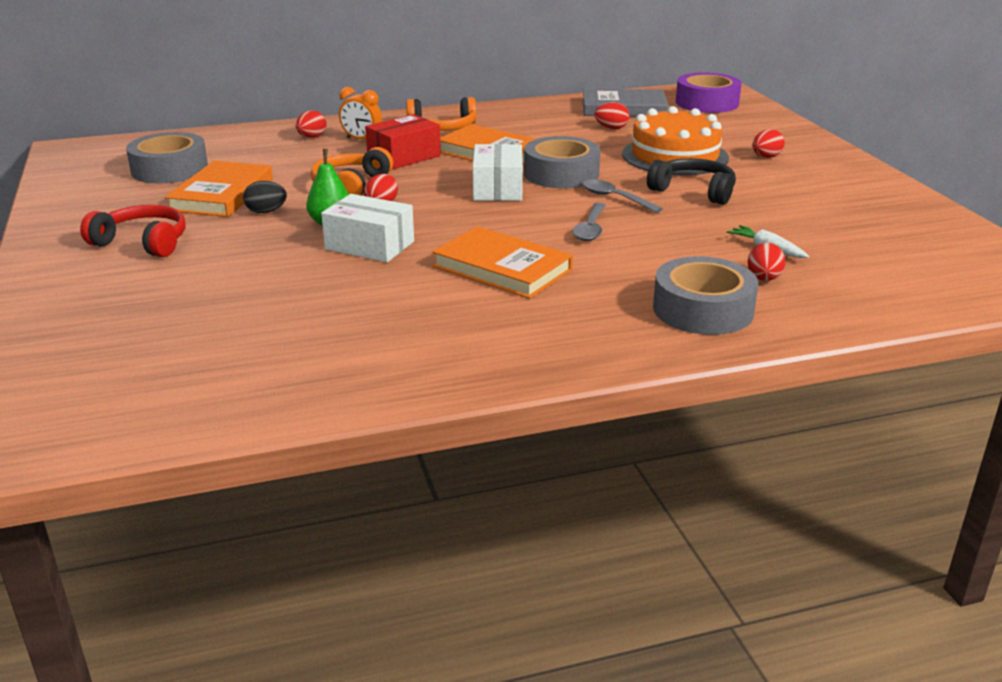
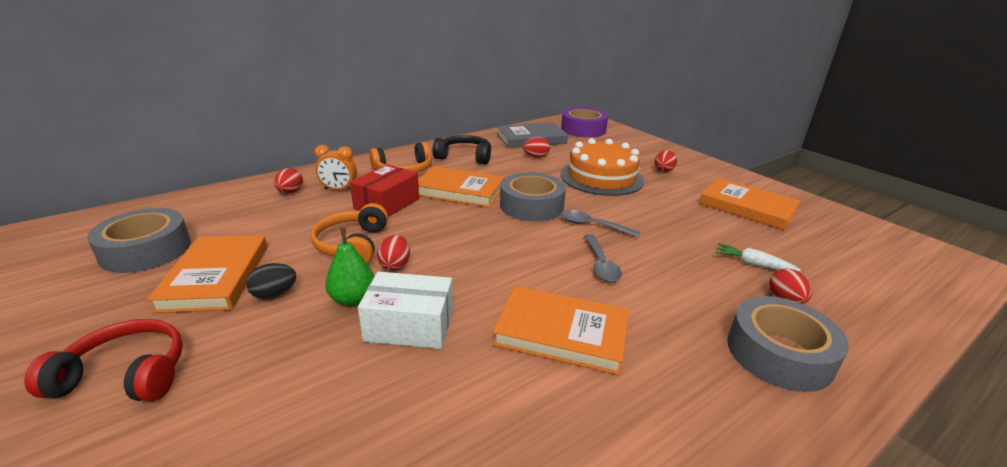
camera: 20 degrees left, 0 degrees up
(497, 188) = (490, 229): white box -> none
(694, 191) = (644, 210): black headphones -> black headphones (464, 157)
(833, 202) = (747, 207): none -> orange book

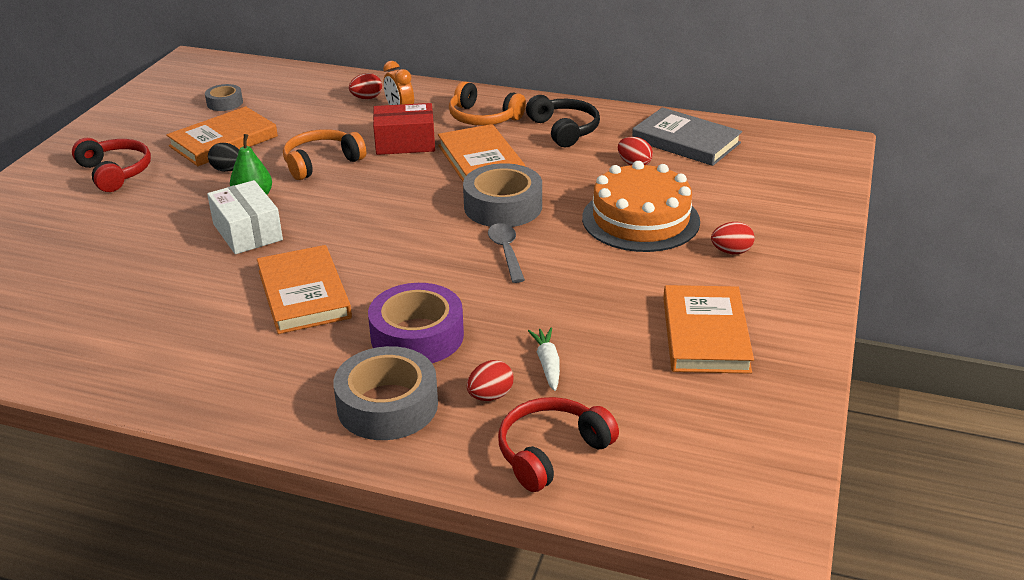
camera: 55 degrees right, 5 degrees up
(146, 250) = (225, 103): grey tape -> grey tape, size x0.54
(395, 265) = (315, 192): red egg -> none
(583, 129) = (785, 159): purple tape -> purple tape (417, 336)
(601, 264) = (433, 279): grey spoon -> none
(869, 303) = (551, 452): none -> red headphones

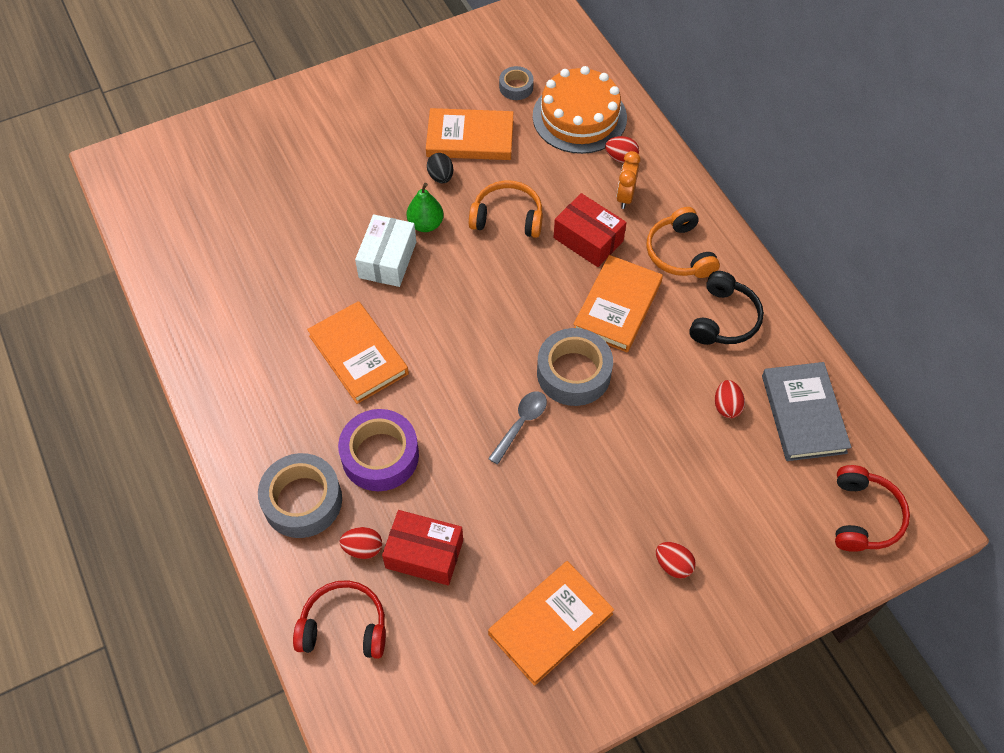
camera: 45 degrees right, 25 degrees up
(115, 172) = (372, 123): red headphones -> red headphones (863, 516)
(304, 294) = (358, 355): orange book -> orange book turned 60 degrees counterclockwise
(547, 364) = (424, 554): white carrot -> red box
(640, 219) = (652, 472): orange cake -> orange cake (579, 117)

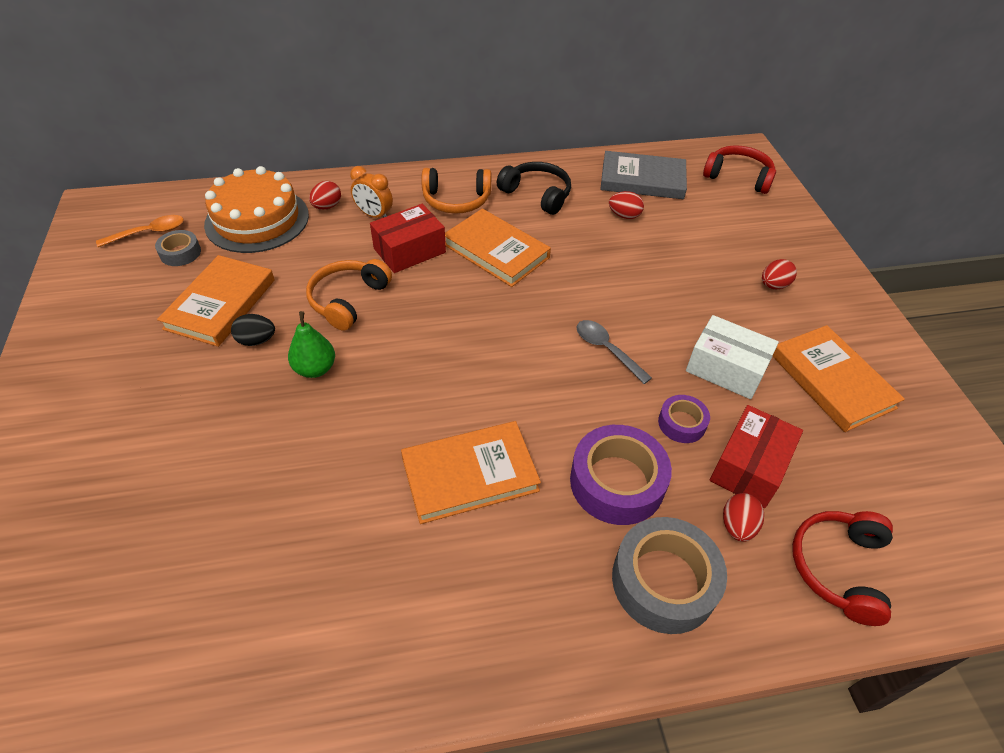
camera: 75 degrees left, 10 degrees down
(387, 260) = (345, 415): white box -> white box (726, 369)
(455, 496) = (681, 423): none -> purple tape
(531, 56) = (149, 233): none -> orange spoon
(573, 373) = (560, 298): grey tape -> none

